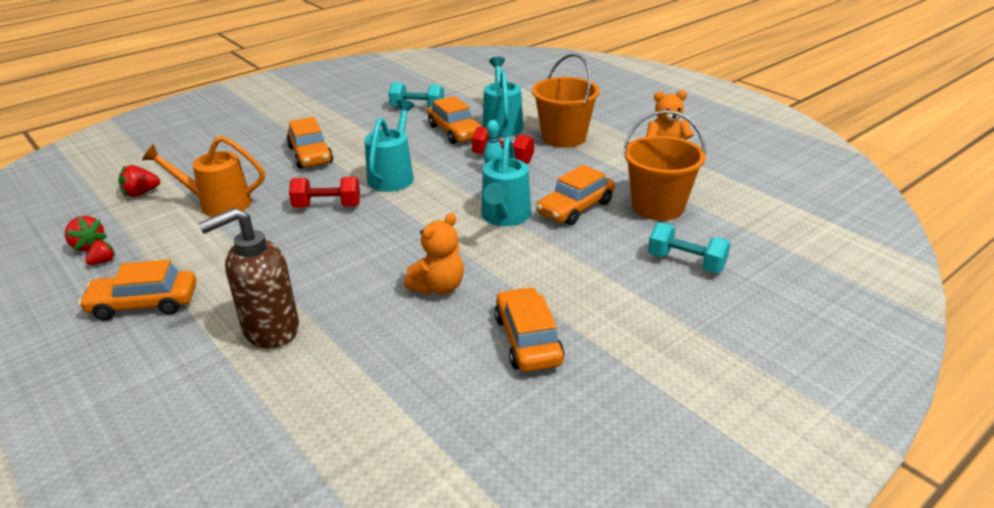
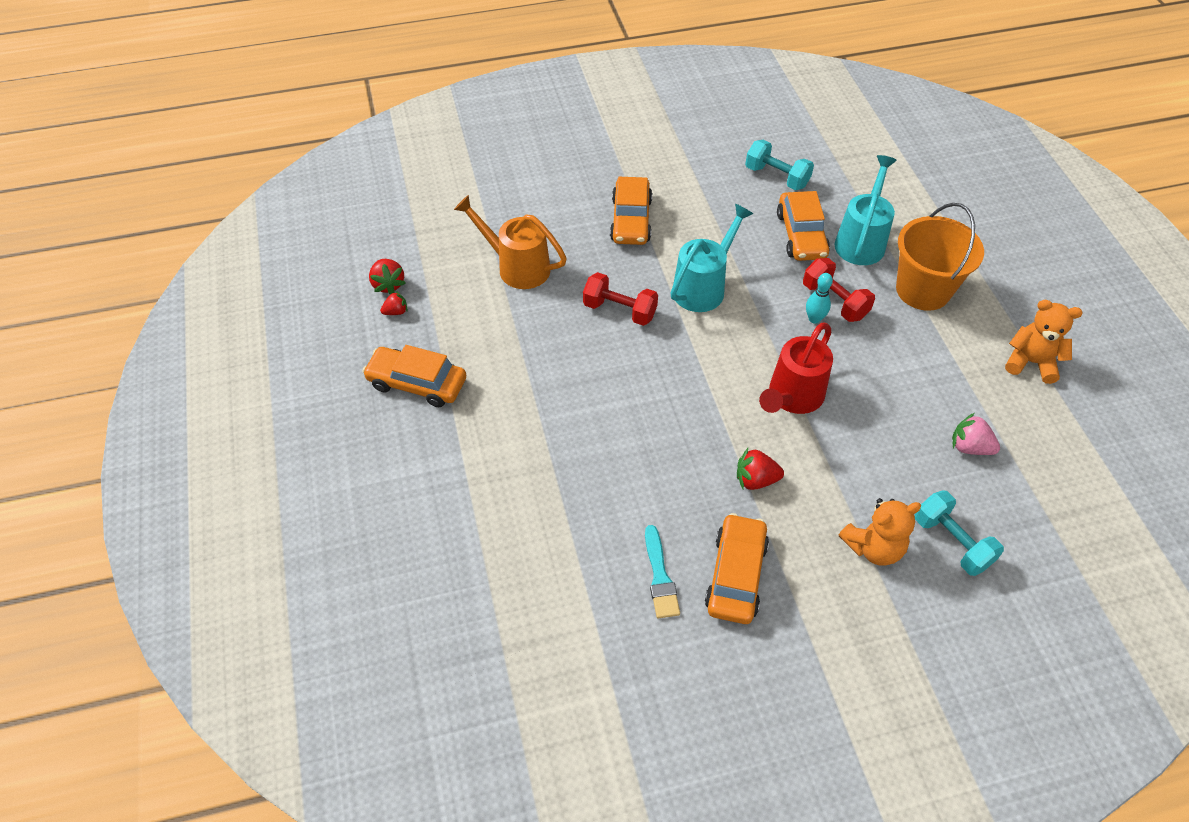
camera: 25 degrees right, 20 degrees up
(141, 193) = (451, 223): red strawberry -> red strawberry (755, 480)
(270, 330) = (512, 462): brown soap dispenser -> none
(438, 287) = (682, 471): orange teddy bear -> orange teddy bear (873, 547)
(459, 364) = (660, 577): none -> turquoise brush
(504, 217) = (792, 398): turquoise watering can -> red watering can
(575, 208) = (875, 413): orange car -> none
(658, 207) = (969, 447): orange bucket -> pink strawberry

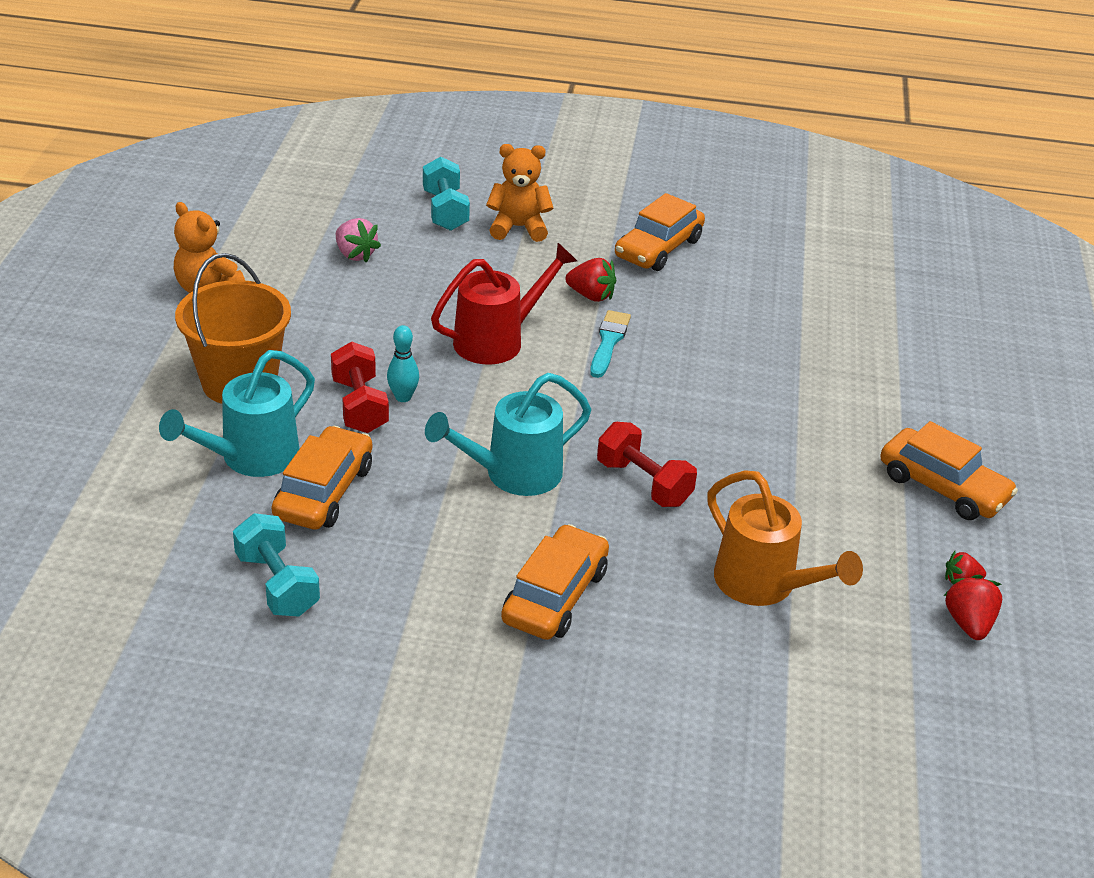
camera: 160 degrees left, 15 degrees down
(660, 577) = (729, 266): turquoise brush -> turquoise brush (608, 342)

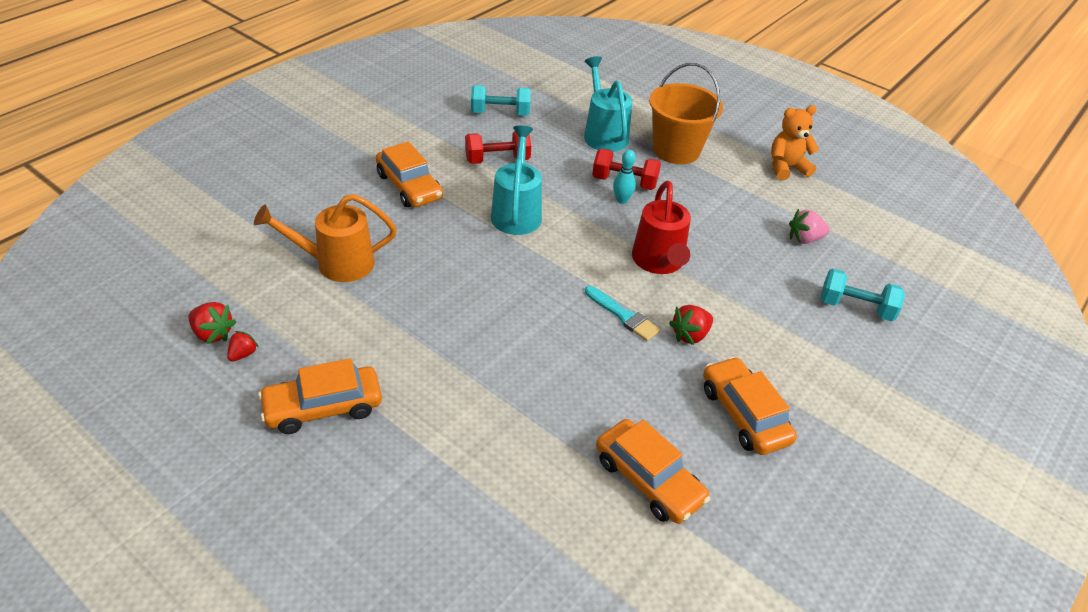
camera: 120 degrees right, 5 degrees up
(324, 491) = (557, 146): orange car -> orange car (648, 480)
(518, 228) = (813, 339): orange teddy bear -> none
(643, 483) = (463, 259): red dumbbell -> red dumbbell (497, 160)

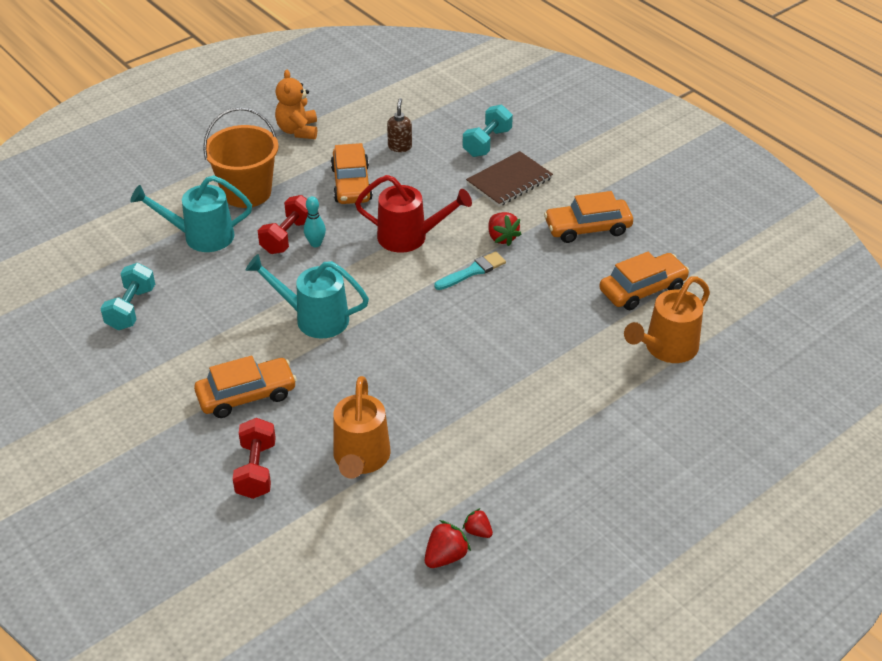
camera: 75 degrees left, 0 degrees up
(323, 407) = (551, 473): orange car -> orange car (351, 184)
(497, 160) = (221, 321): red dumbbell -> red dumbbell (256, 470)
(543, 510) = (665, 349): none -> orange watering can
(795, 333) = (509, 181): none -> brown notebook
(804, 239) = (400, 147): pink strawberry -> brown soap dispenser

